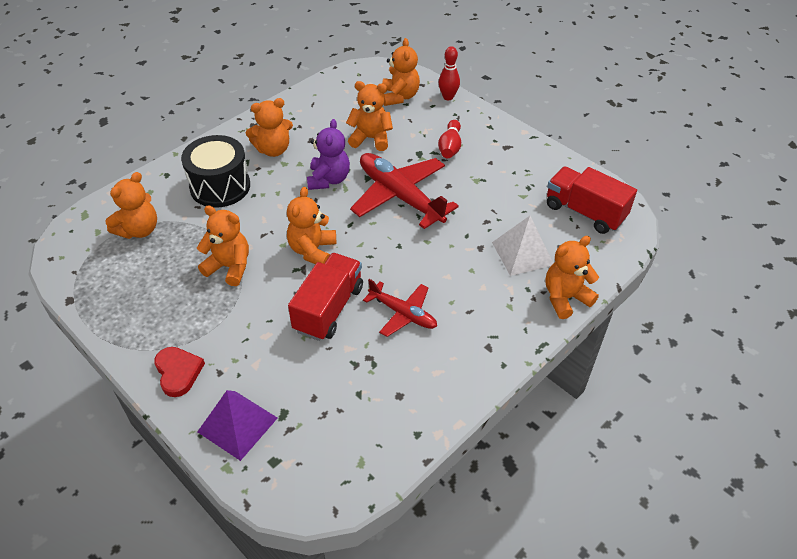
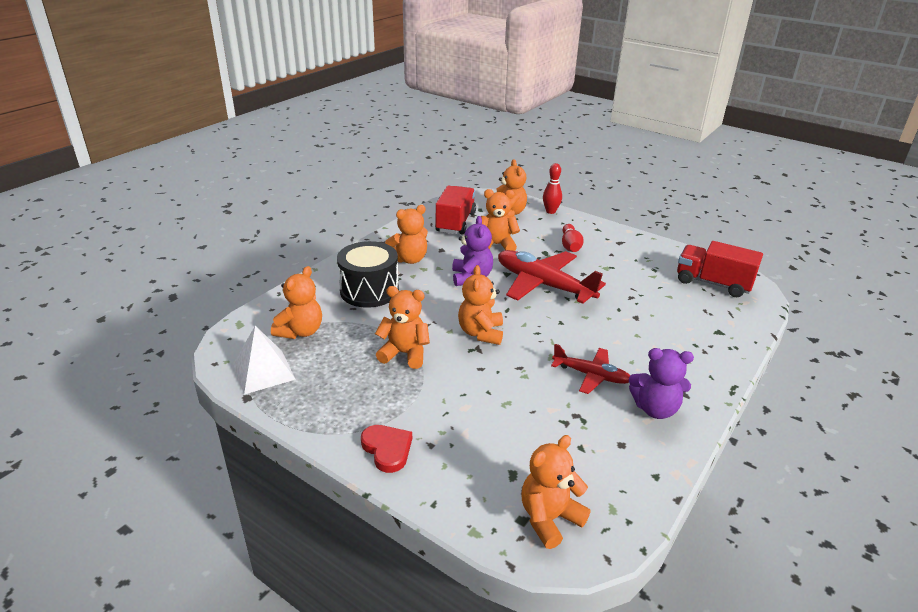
camera: 10 degrees left, 15 degrees down
(237, 424) = (469, 490): purple pyramid -> none
(329, 309) = (518, 378): red truck -> red truck (455, 222)
(450, 360) = (655, 409): none -> purple teddy bear
(522, 253) = (676, 318): white pyramid -> white pyramid (263, 371)
(565, 298) = (733, 348): orange teddy bear -> orange teddy bear (549, 518)

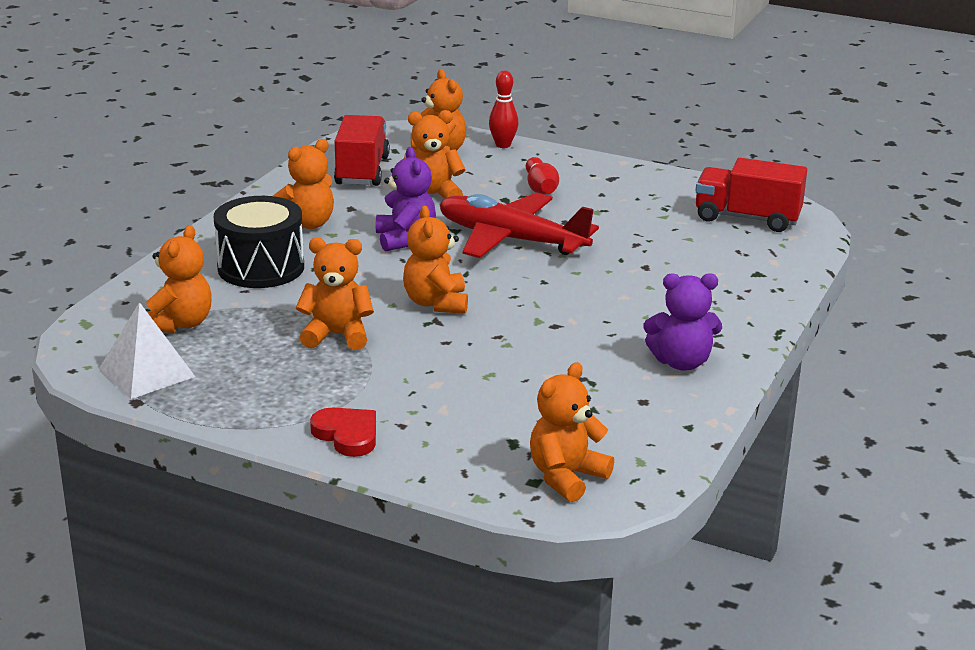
camera: 10 degrees left, 5 degrees down
(591, 375) = (595, 336): red plane -> none

